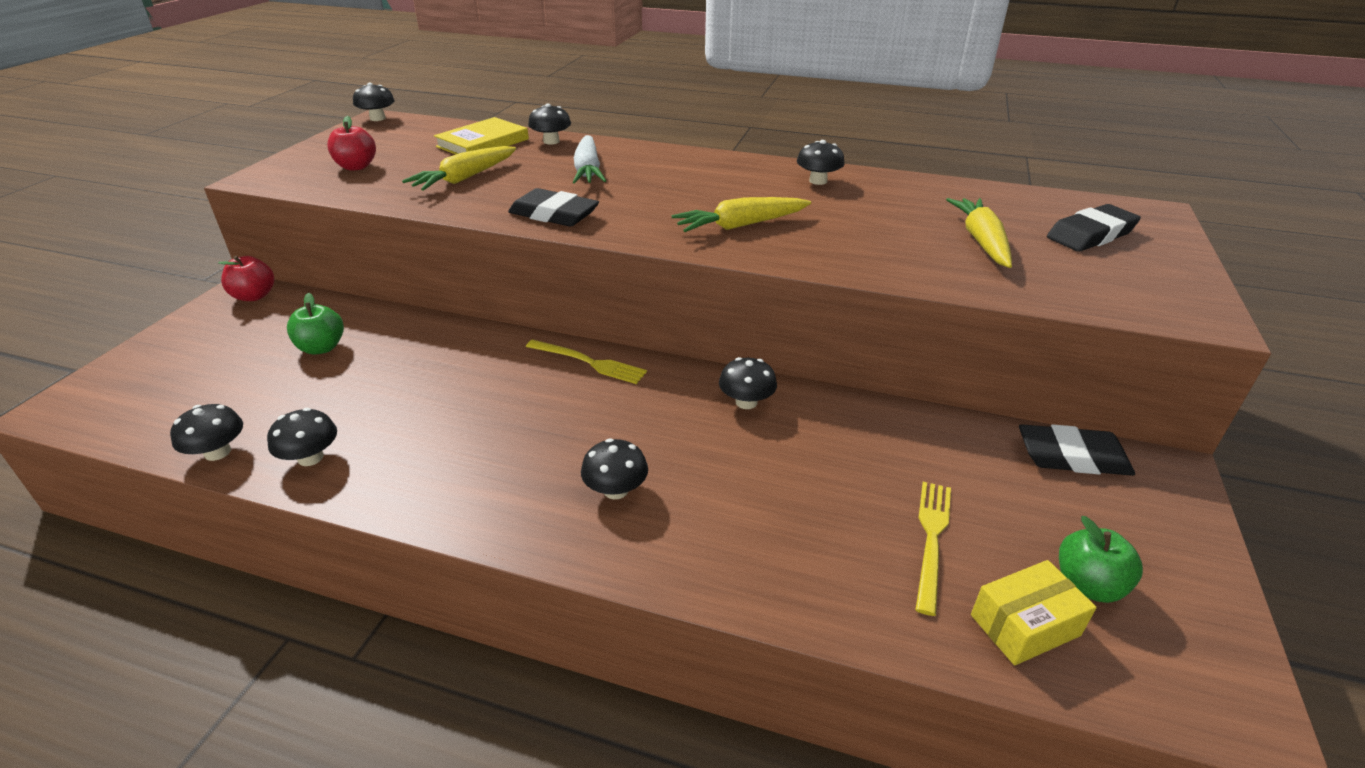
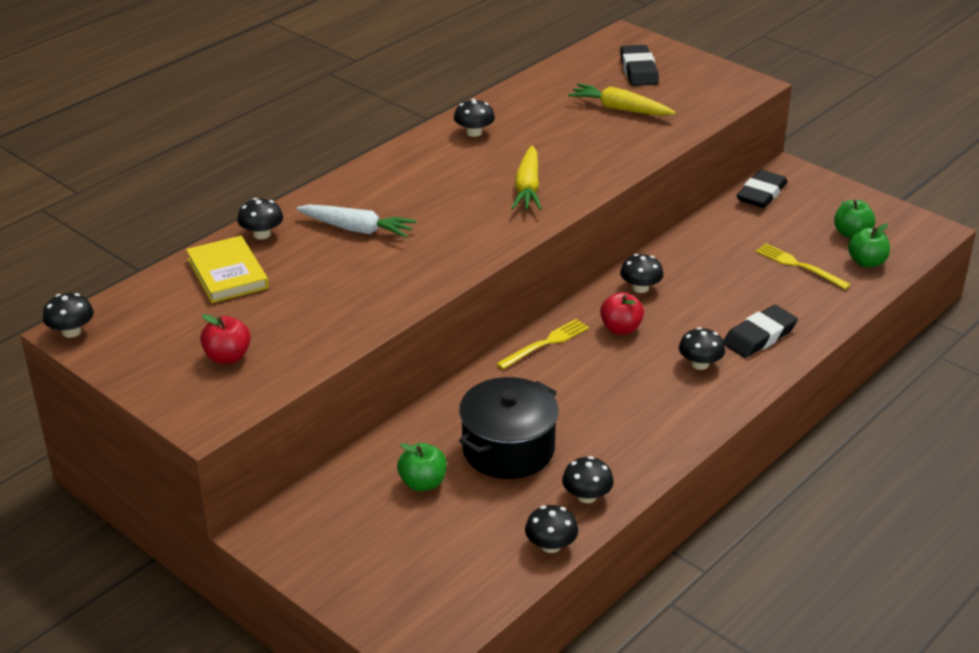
camera: 65 degrees left, 0 degrees up
(254, 296) = (282, 524): red apple -> red apple (621, 329)
(388, 383) = (508, 449): none -> black pot
(464, 178) = (318, 297): yellow carrot -> none
(554, 214) = (441, 264): black eraser -> black eraser (759, 336)
(1024, 625) = (866, 262): yellow box -> green apple

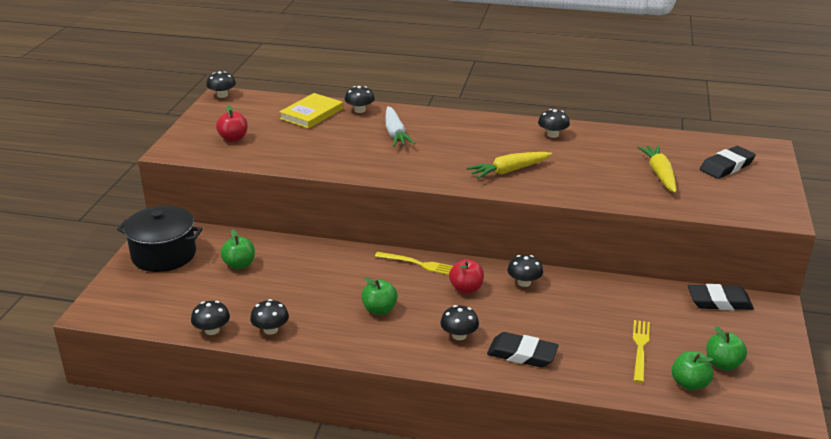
camera: 60 degrees right, 5 degrees down
(508, 449) = (295, 284): black pot -> black pot (164, 254)
(612, 402) = (379, 310): none -> green apple

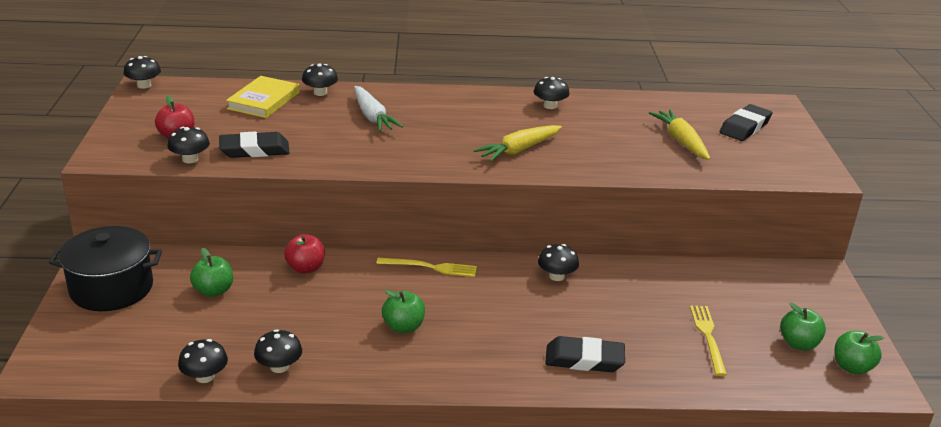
camera: 15 degrees left, 0 degrees up
(459, 335) = (506, 346): black mushroom -> black mushroom (190, 159)
(466, 289) = (495, 290): red apple -> red apple (305, 268)
(689, 384) = (773, 370): green apple -> green apple (852, 367)
(719, 301) = (768, 275): black eraser -> black eraser (254, 150)

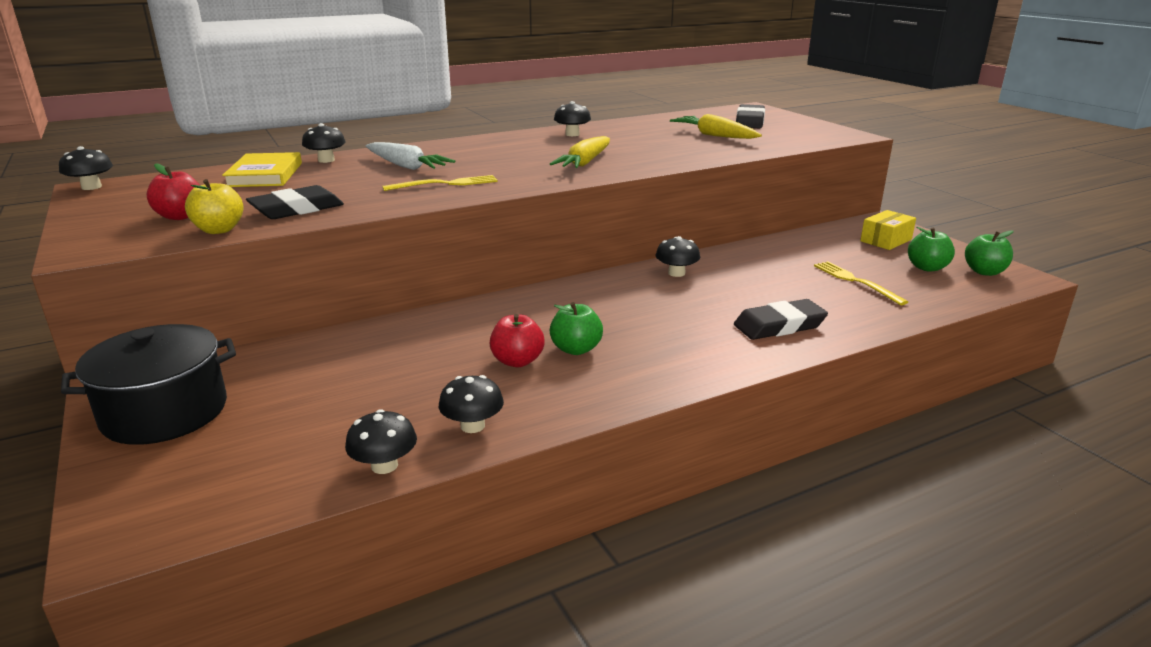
camera: 25 degrees left, 5 degrees down
(190, 159) = (219, 230): black mushroom -> yellow apple
(214, 291) = (315, 378): green apple -> none
(305, 268) = (412, 329): red apple -> red apple (517, 361)
(430, 267) = (548, 296): yellow fork -> yellow fork (445, 184)
(799, 299) = (886, 240): none -> yellow box

